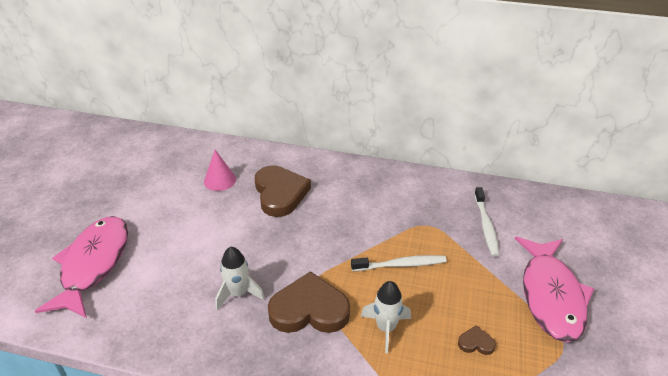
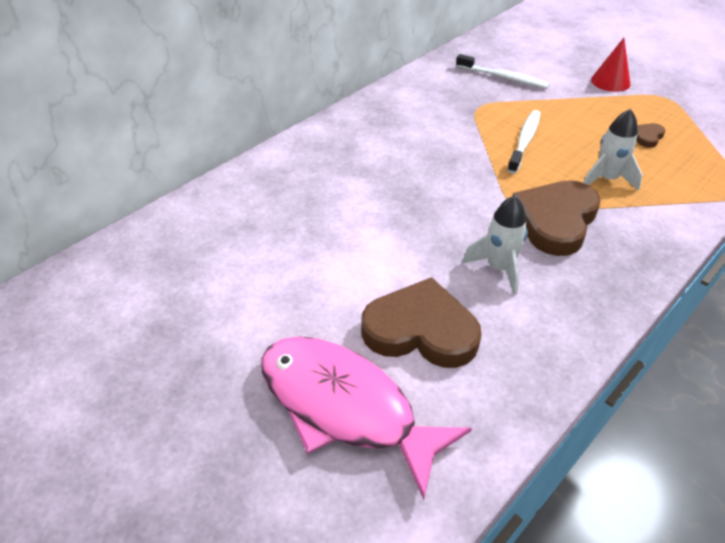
camera: 60 degrees left, 5 degrees up
(220, 180) = (267, 226): pink cone -> none
(280, 193) = (343, 184): brown heart -> brown heart (421, 330)
(551, 296) = (610, 81): pink fish -> red cone

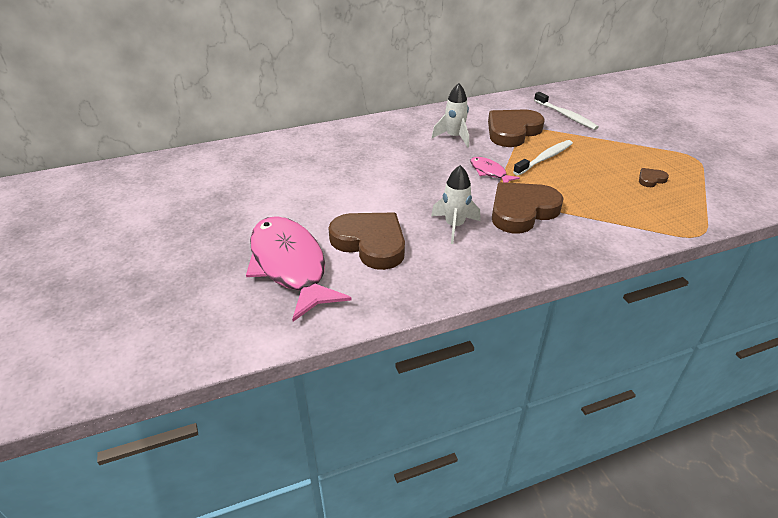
camera: 25 degrees right, 5 degrees down
(463, 114) = (512, 131): none -> brown heart
(480, 178) = (489, 172): none -> pink fish
(606, 179) = (588, 197): white rocket -> white rocket (454, 137)
(610, 81) = (655, 137): red cone -> none

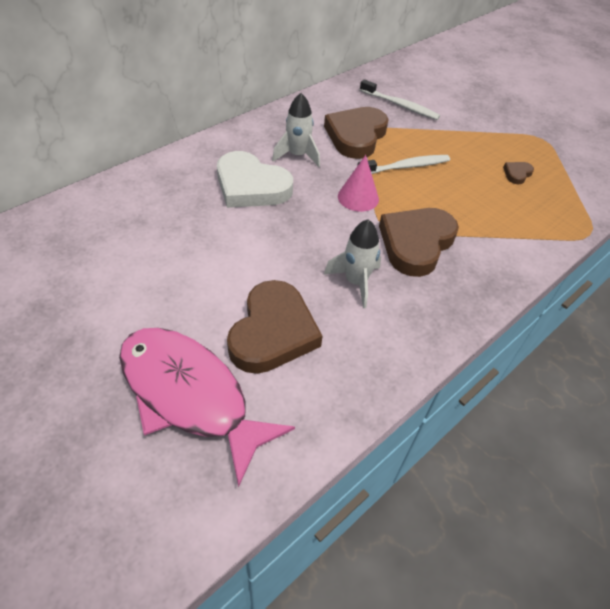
camera: 25 degrees left, 10 degrees up
(370, 243) = (273, 332): brown heart -> brown heart turned 90 degrees clockwise
(405, 151) = (251, 186): none -> white heart
(489, 172) = (358, 197): pink fish -> pink cone
(544, 158) = (405, 167): white toothbrush -> white toothbrush turned 45 degrees clockwise

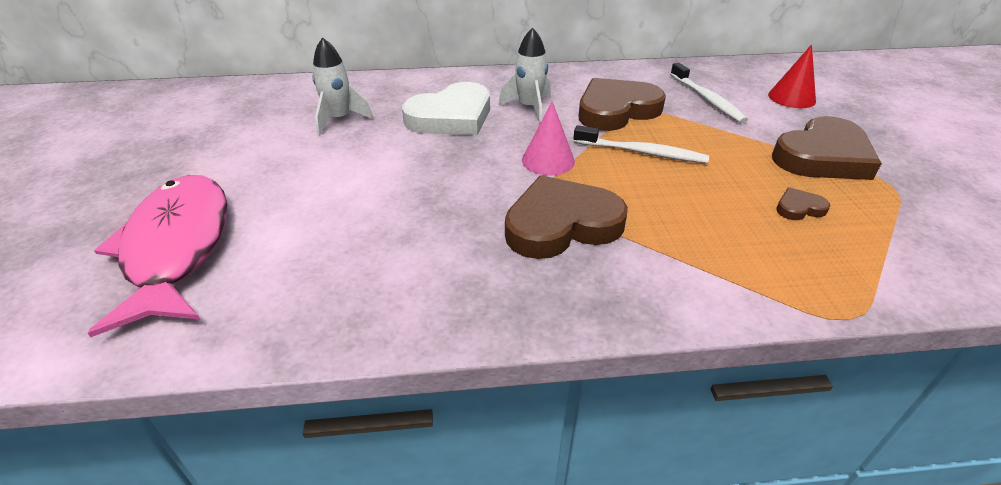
camera: 40 degrees right, 10 degrees down
(251, 186) = (451, 117): white heart -> white heart turned 105 degrees counterclockwise
(273, 332) = (309, 234): brown heart -> brown heart (822, 157)
(355, 282) = (444, 230): white rocket -> white rocket (339, 119)
(444, 87) = (791, 98): none -> red cone

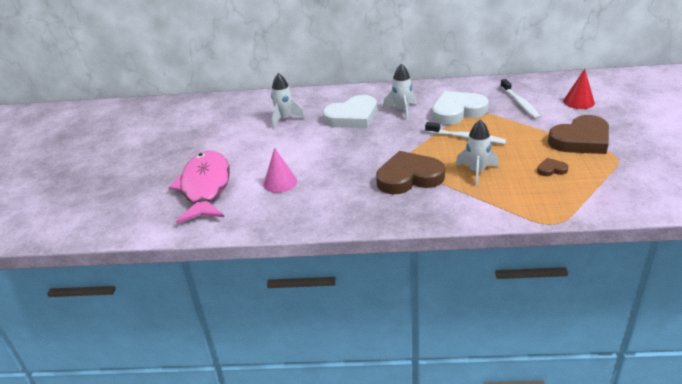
camera: 10 degrees right, 5 degrees down
(548, 160) = (408, 143): pink cone -> pink cone (280, 182)
(616, 110) = (457, 111): brown heart -> white heart
(676, 213) = (476, 172): none -> white rocket

